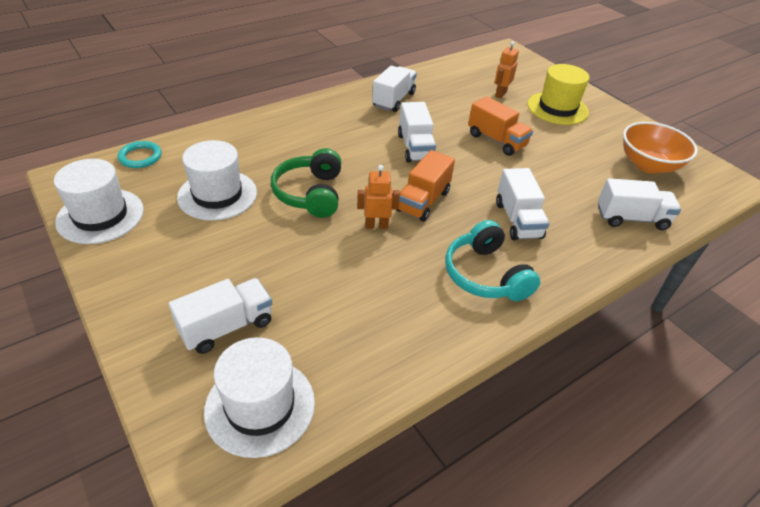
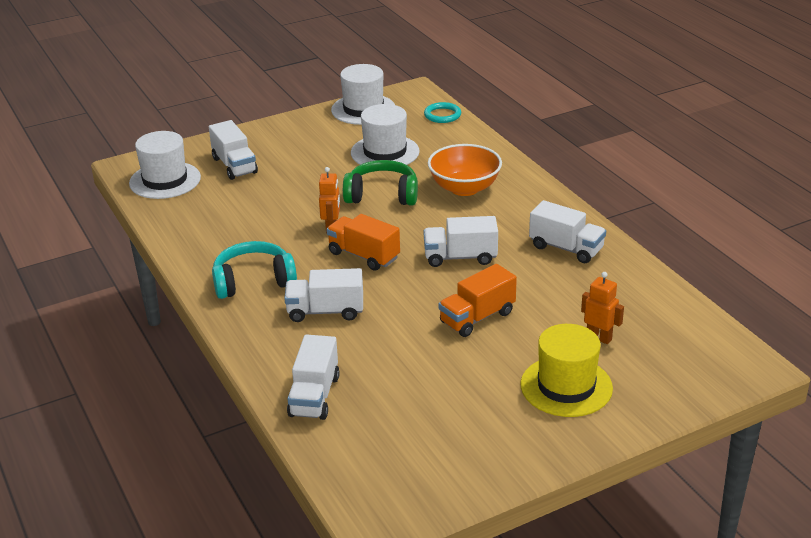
camera: 100 degrees right, 10 degrees down
(648, 165) = (421, 443): orange bowl -> orange bowl (464, 188)

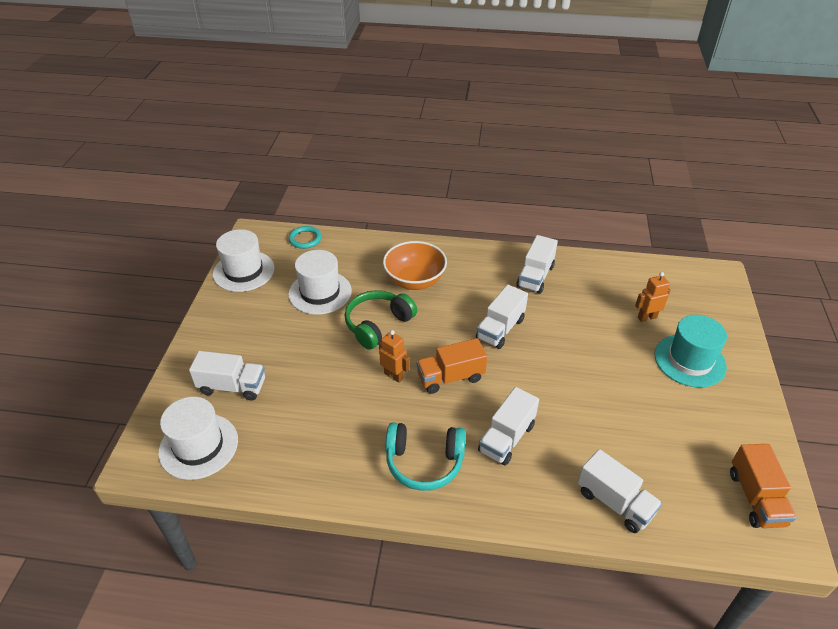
camera: 55 degrees left, 10 degrees up
(253, 281) = (424, 462): turquoise headphones -> turquoise headphones turned 105 degrees counterclockwise
(477, 317) = (581, 360): orange truck -> orange truck (755, 498)
(566, 248) = (535, 276): white truck -> white truck turned 135 degrees clockwise
(566, 386) = (689, 360): yellow hat -> turquoise hat

